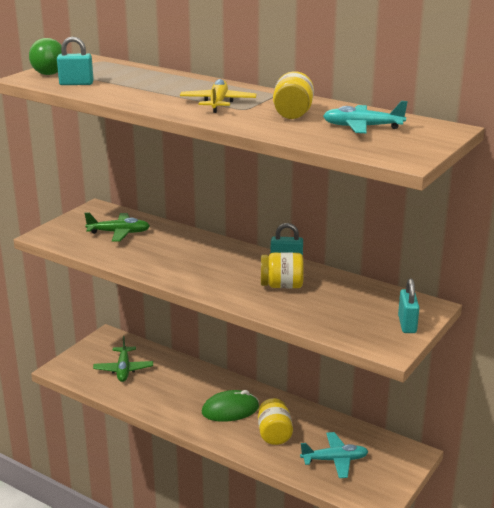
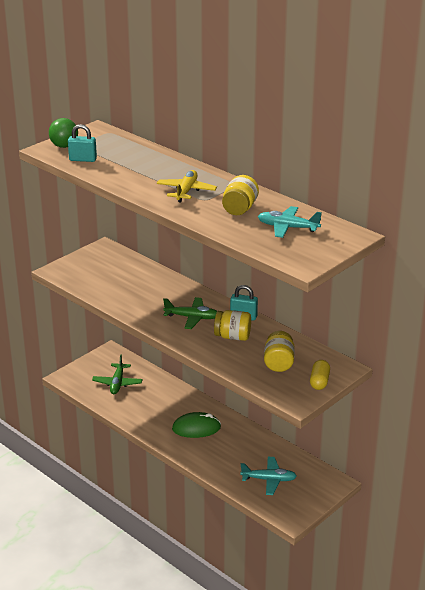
camera: 10 degrees right, 5 degrees up
(119, 233) = (116, 274): green plane -> green plane (192, 318)
(274, 434) = (226, 453): yellow jar -> yellow jar (278, 363)
(407, 324) = (319, 381): turquoise padlock -> yellow capsule

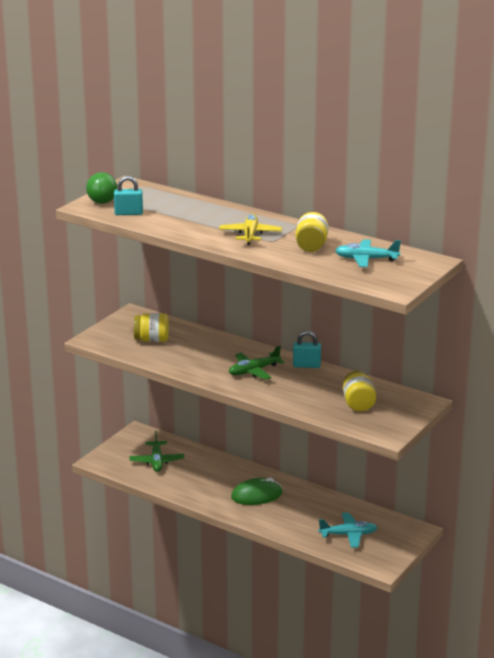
camera: 10 degrees left, 5 degrees down
(192, 318) = (254, 371): green plane -> green plane turned 150 degrees clockwise
(232, 336) = (302, 384): yellow jar -> yellow jar (152, 340)
(319, 381) = (404, 416): yellow capsule -> none

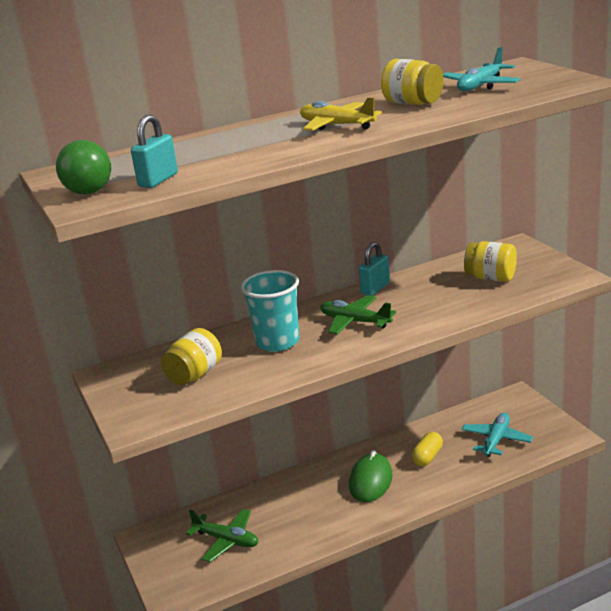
camera: 55 degrees left, 0 degrees up
(208, 353) = (277, 342): none -> turquoise cup
(254, 371) = (355, 322): green plane -> green plane turned 120 degrees clockwise
(302, 511) = (427, 457): none -> yellow capsule

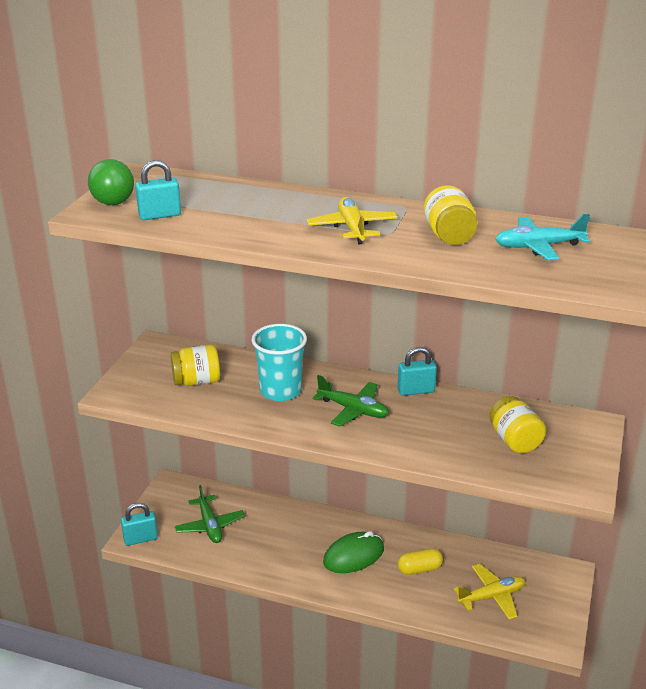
camera: 40 degrees right, 5 degrees up
(179, 592) = (140, 539): none -> turquoise padlock
(355, 322) = (353, 410): green plane -> green plane turned 135 degrees clockwise
(496, 440) = (491, 597): turquoise plane -> yellow plane

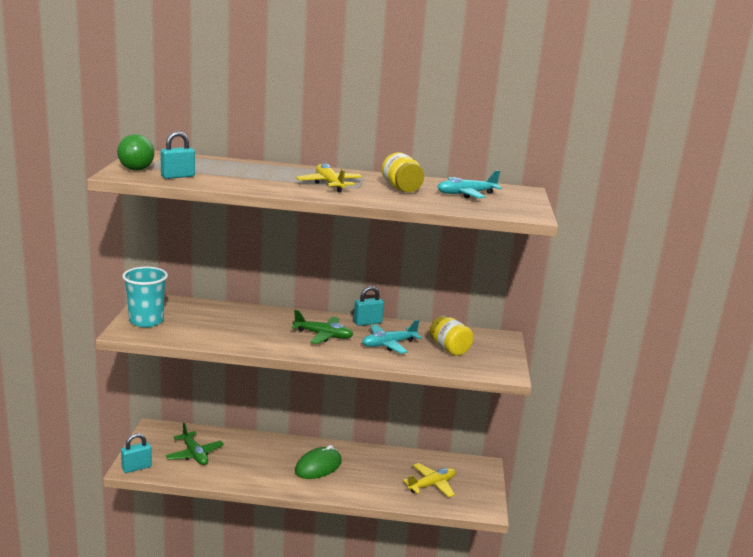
camera: 15 degrees left, 10 degrees down
(197, 381) = (193, 322): yellow jar -> none
(280, 391) = (263, 326): turquoise cup -> turquoise cup (146, 321)
(419, 569) = (372, 471): yellow capsule -> none
(434, 429) = (389, 344): none -> turquoise plane

